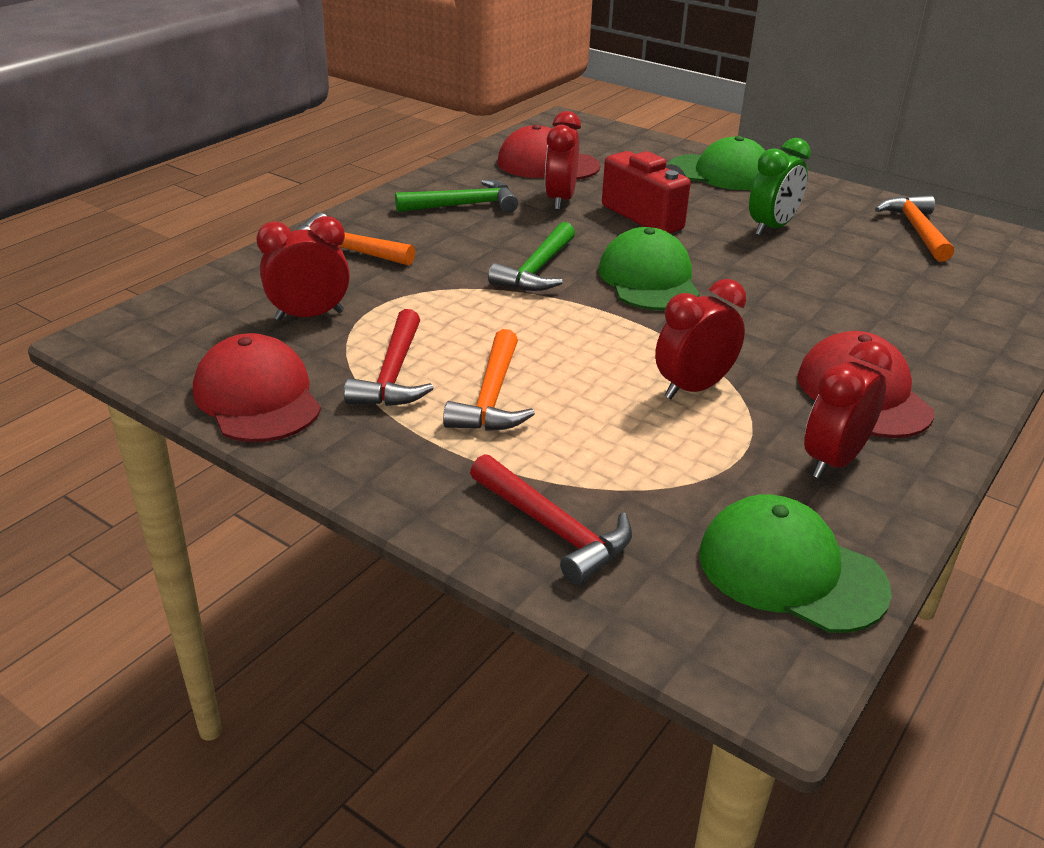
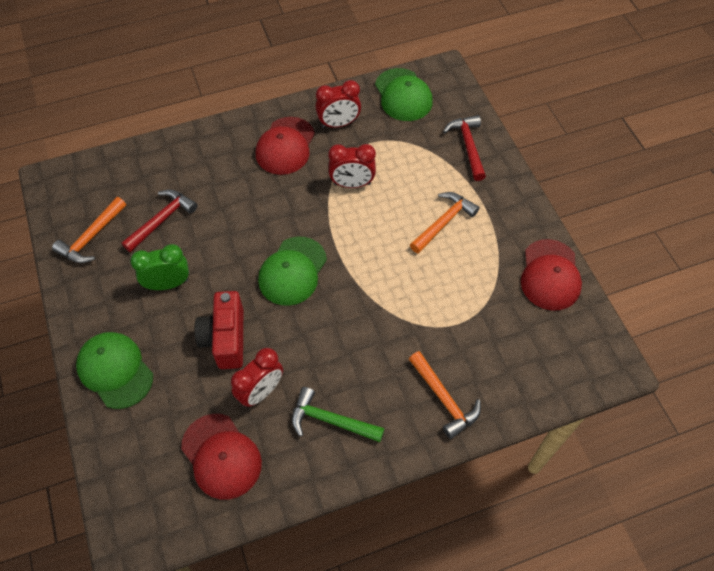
camera: 145 degrees left, 25 degrees up
(309, 315) = (498, 333): red clock -> none
(393, 374) = (479, 260): red hammer -> red hammer (162, 220)
(537, 270) = (345, 312): green hammer -> none

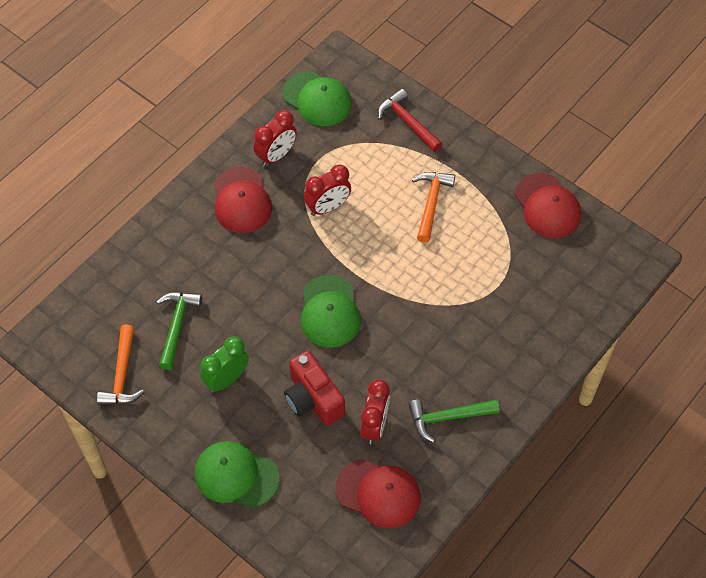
camera: 30 degrees left, 0 degrees up
(162, 220) = (177, 325): red hammer -> green hammer
(444, 399) = (526, 352): orange hammer -> none

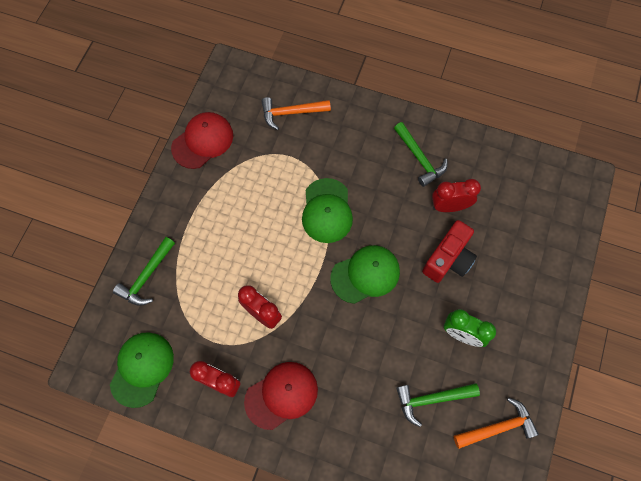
camera: 110 degrees left, 10 degrees up
(236, 475) = (538, 293): green cap -> green cap (327, 211)
(378, 493) = (500, 186): red cap -> none
(407, 122) = (146, 277): red hammer -> green hammer
(431, 203) = (229, 229): orange hammer -> orange hammer (291, 113)

